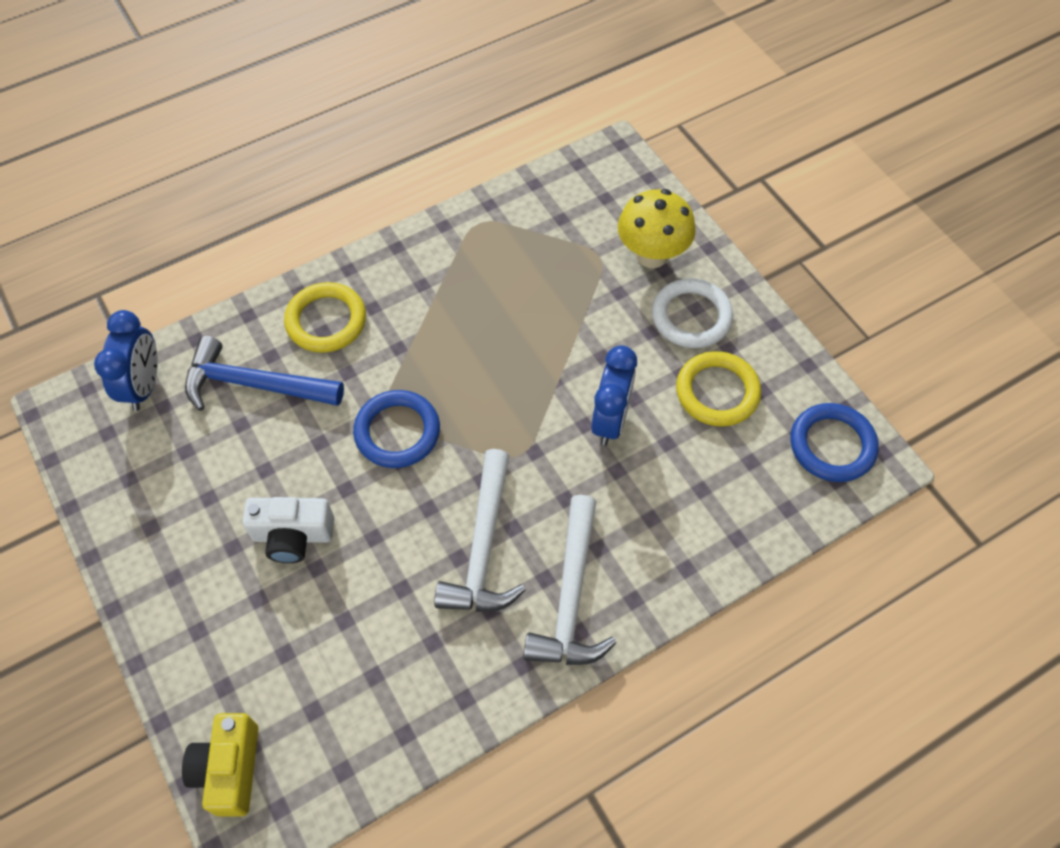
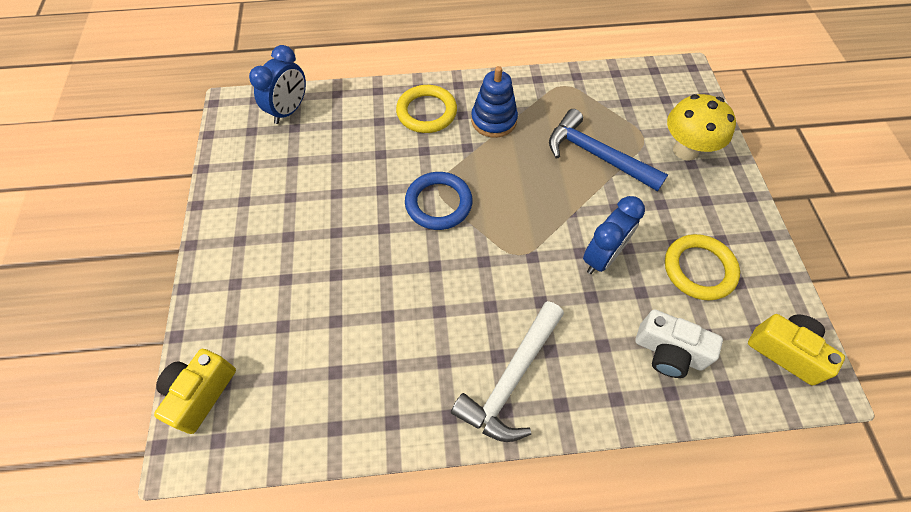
camera: 25 degrees right, 0 degrees up
(255, 384) = (359, 135): blue hammer -> blue hammer (597, 155)
(293, 536) = (331, 245): white camera -> white camera (668, 352)
(415, 301) = (494, 120): none -> blue stacking toy
(483, 547) = (461, 311): white hammer -> none
(691, 317) = (699, 205): white ring -> none
(832, 445) = (785, 351): blue ring -> yellow camera

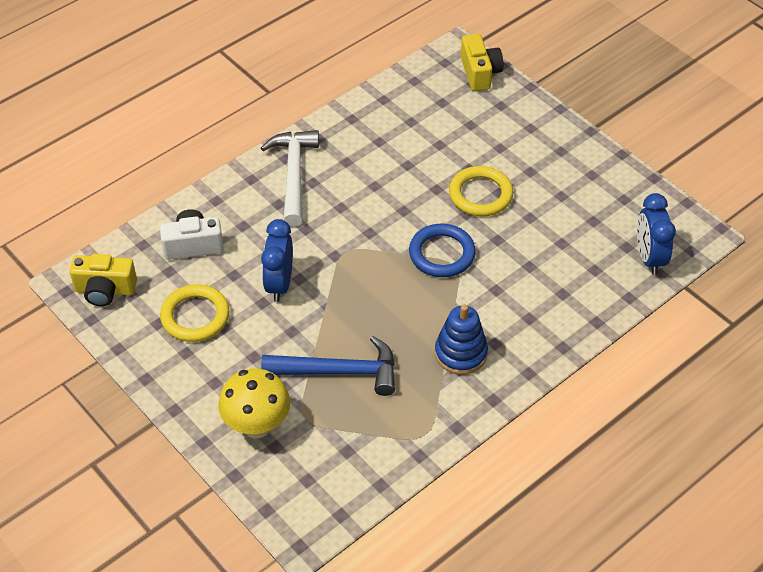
camera: 145 degrees right, 10 degrees down
(426, 112) = (529, 326): yellow ring -> yellow ring (480, 194)

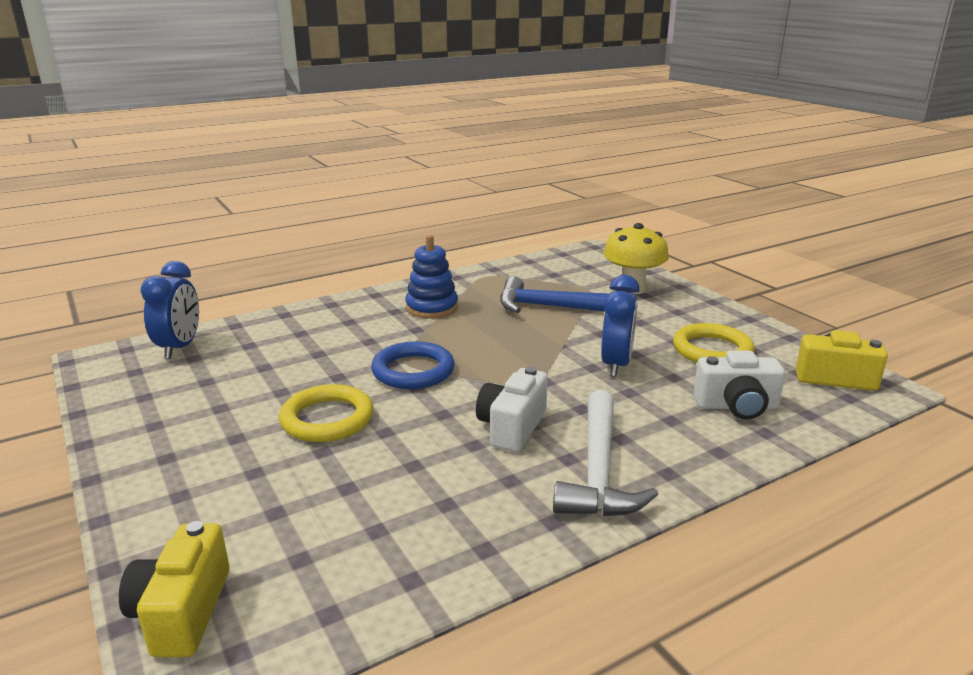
camera: 170 degrees left, 25 degrees down
(352, 203) = (512, 427): none -> white camera

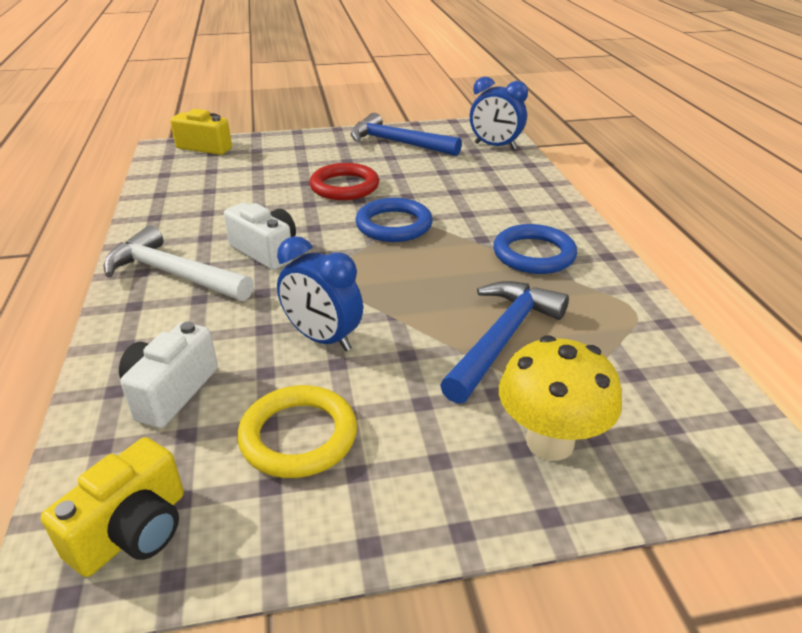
camera: 110 degrees right, 10 degrees up
(165, 411) = (398, 143): none -> blue hammer
(327, 419) = (344, 186): yellow ring -> red ring
(432, 308) = (534, 254): blue stacking toy -> blue ring

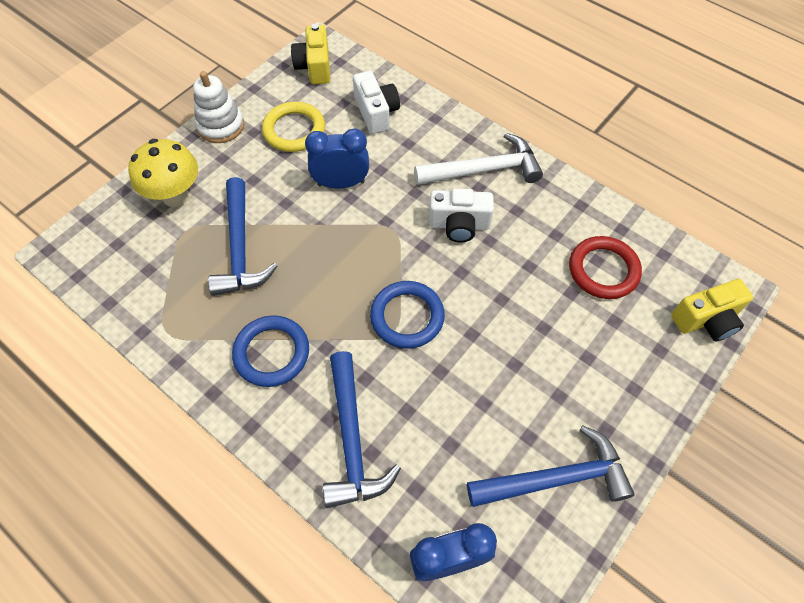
camera: 140 degrees right, 25 degrees up
(344, 186) = (505, 345): red ring -> red ring (603, 270)
(397, 518) = (221, 126): none -> white stacking toy
(509, 196) = (351, 440): none -> blue hammer

